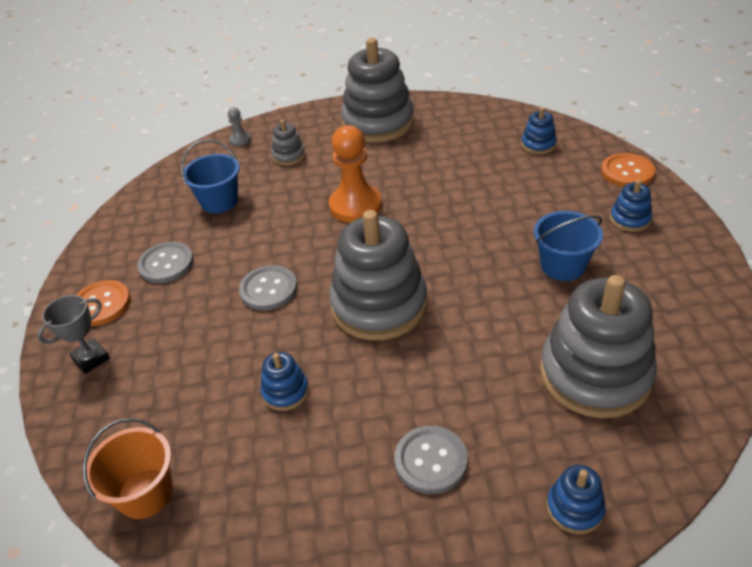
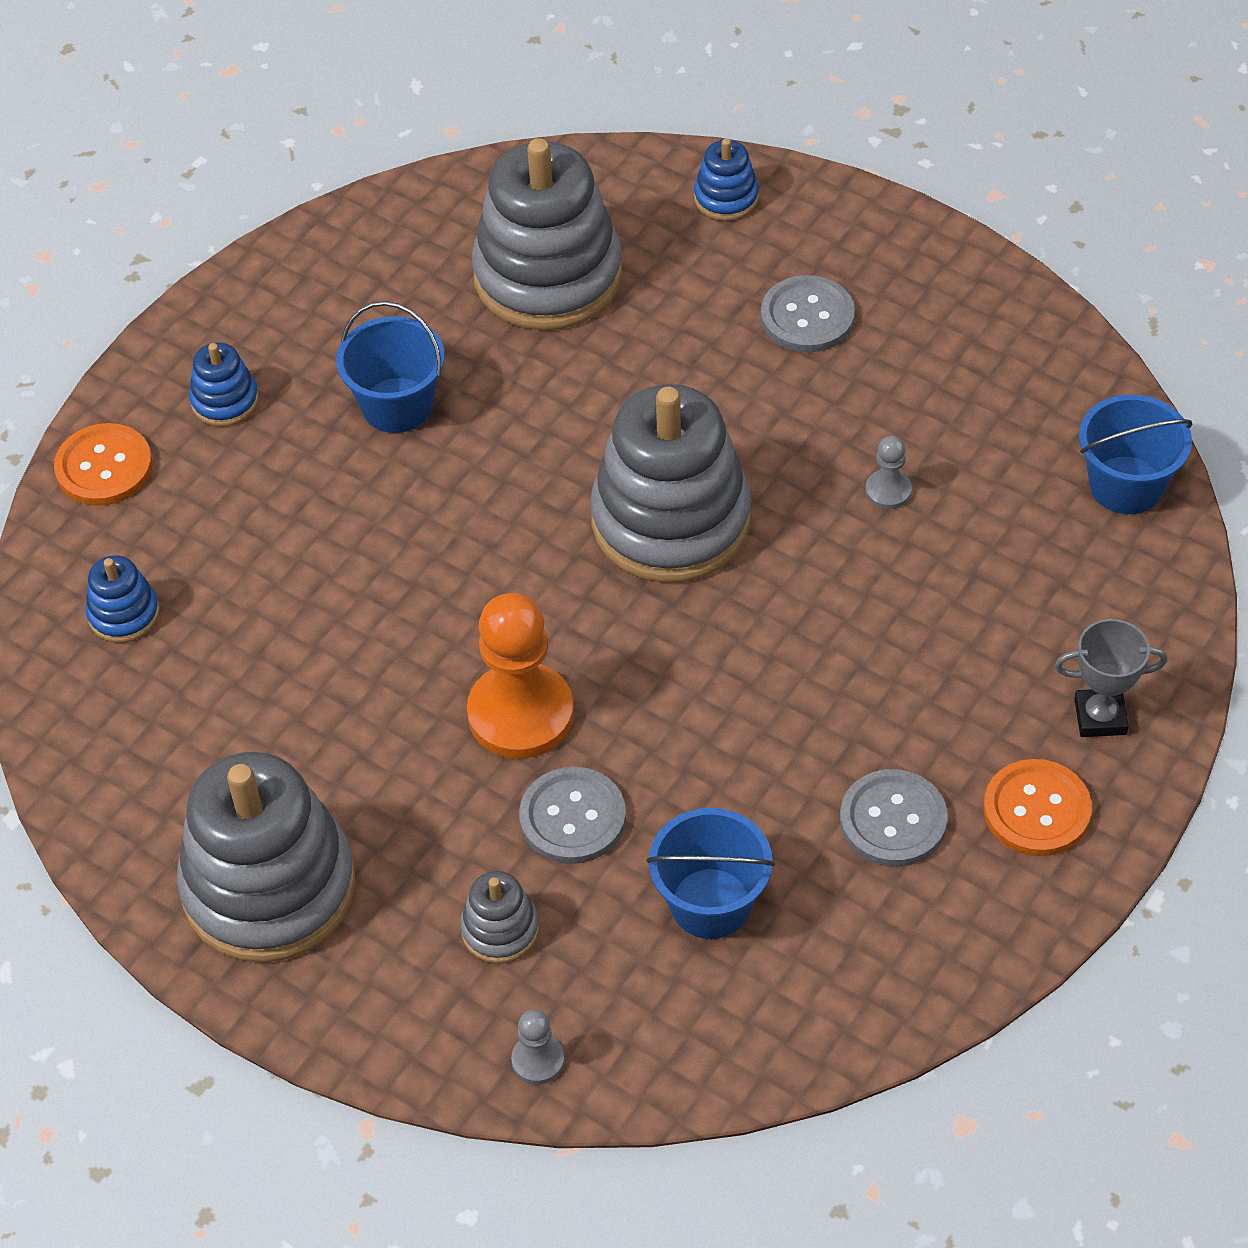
camera: 140 degrees left, 10 degrees up
(145, 493) = (1126, 485): orange bucket -> blue bucket
(268, 289) = (785, 653): grey button -> grey button (572, 818)
(285, 391) = (888, 491): blue stacking toy -> grey pawn

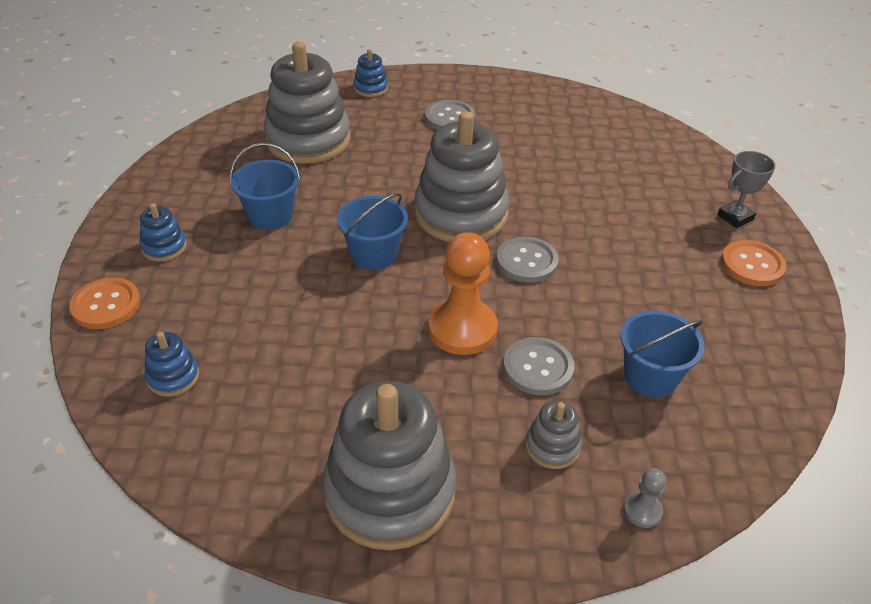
camera: 35 degrees left, 10 degrees down
(888, 491) = (551, 167): grey pawn -> none
(893, 820) = (695, 297): grey button -> grey button (526, 261)
(1126, 485) = (648, 131): blue bucket -> blue bucket (374, 254)

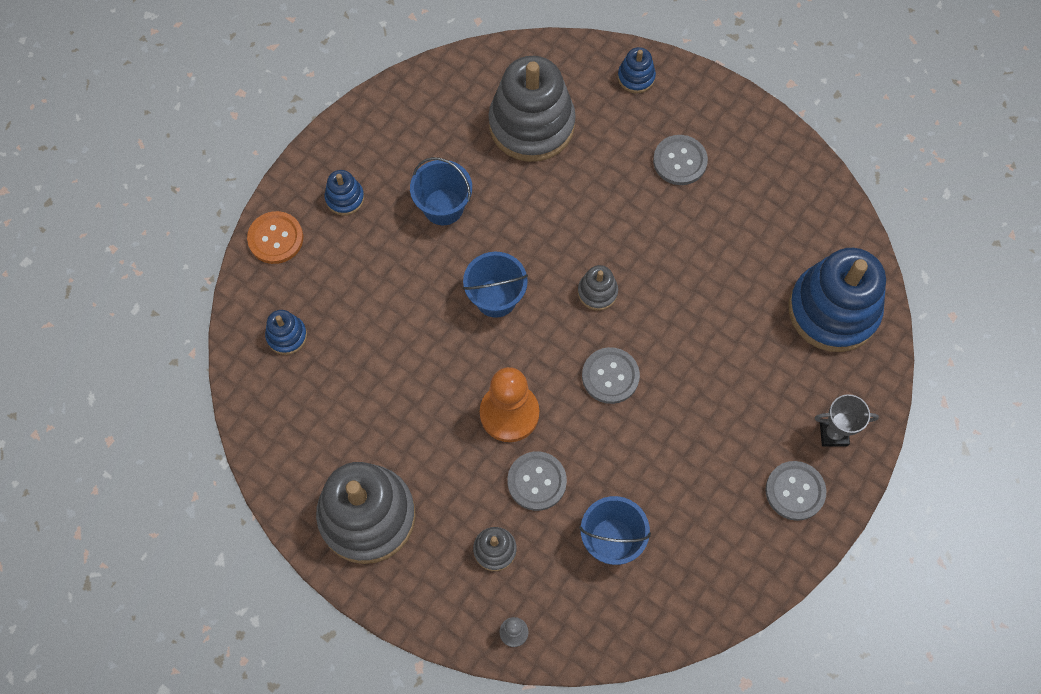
camera: 35 degrees right, 25 degrees up
(461, 214) = (597, 292): grey stacking toy -> grey stacking toy, size x0.44
(650, 151) = (833, 310): none -> blue stacking toy
(752, 265) = (795, 491): orange button -> grey button

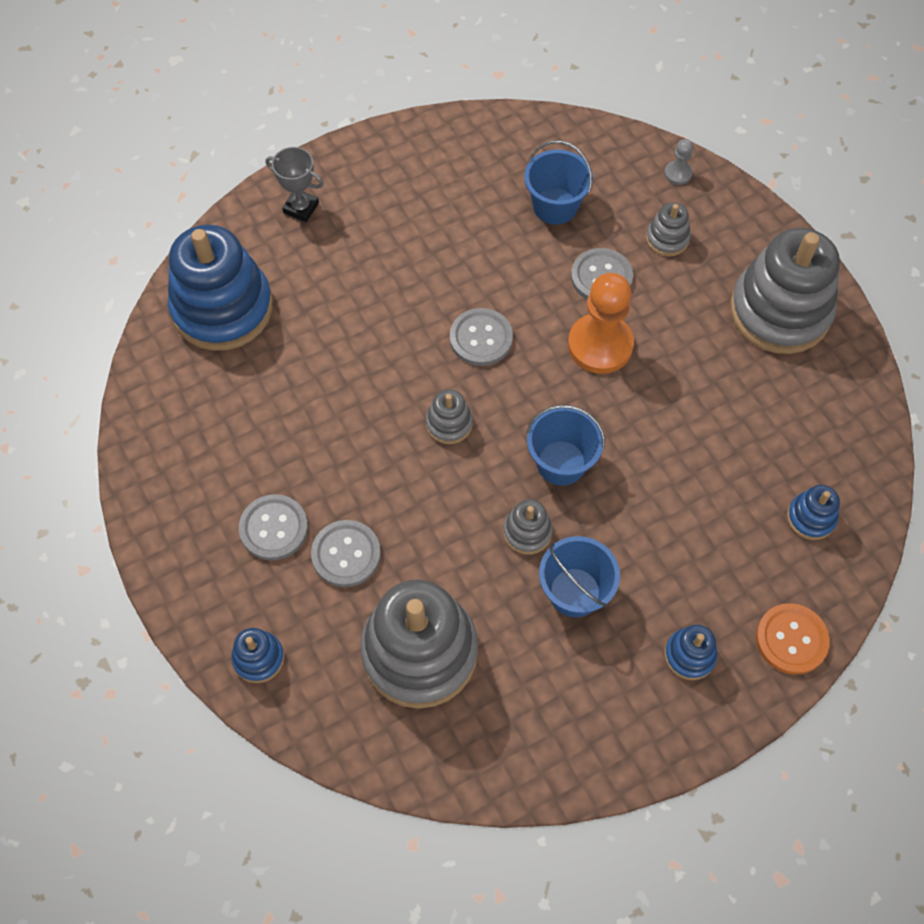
camera: 155 degrees left, 5 degrees down
(497, 235) = (527, 532): none -> grey stacking toy
(795, 491) = (367, 179): grey button -> grey button (346, 554)

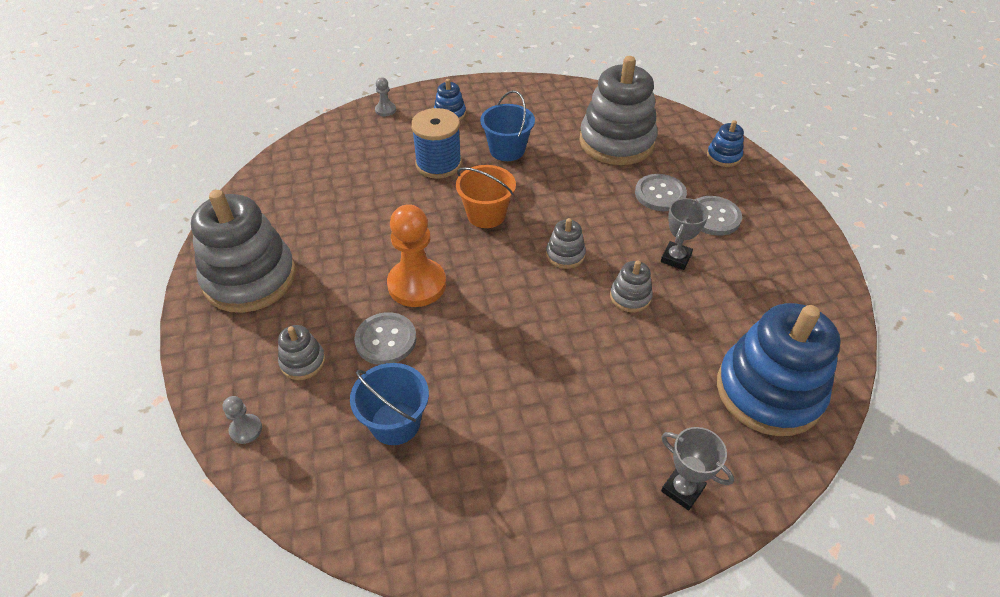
camera: 165 degrees left, 15 degrees down
(319, 449) = (675, 258): none -> grey trophy
(481, 338) = (518, 311): grey button -> none
(527, 532) = (527, 183): grey stacking toy -> grey stacking toy (630, 297)
(561, 463) = (486, 214): blue bucket -> orange bucket
(658, 539) = (438, 164): none -> blue spool
(791, 639) = (385, 110): orange button -> grey pawn
(811, 518) = (331, 156): blue stacking toy -> none

